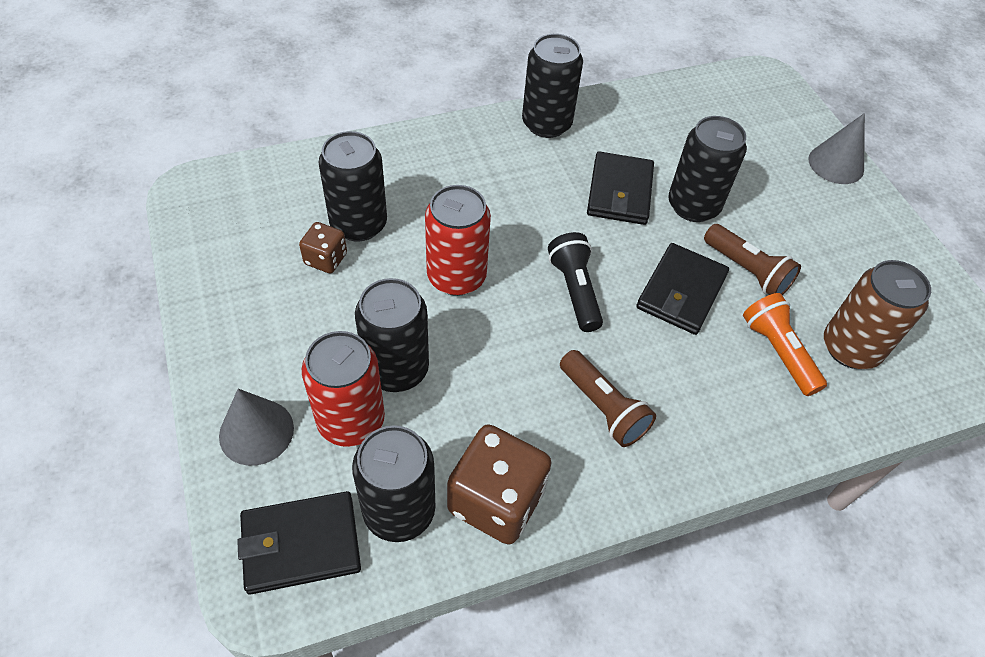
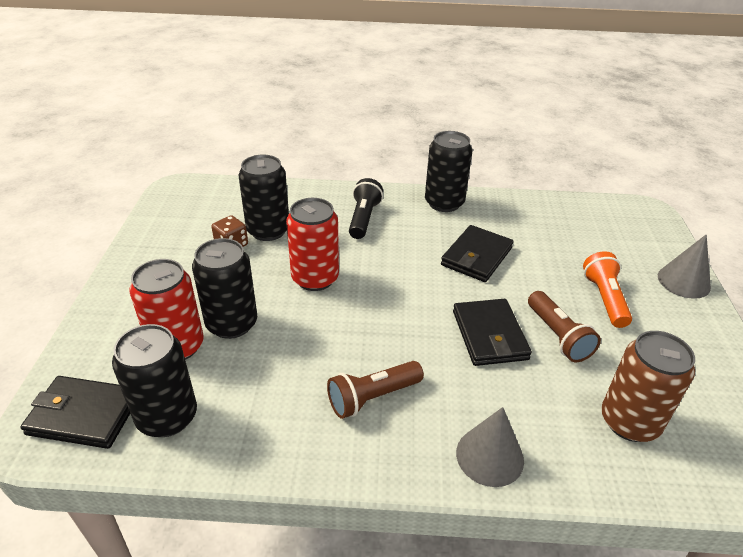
camera: 25 degrees right, 15 degrees down
(256, 431) = (110, 333): grey cone -> grey cone (489, 456)
(496, 500) = (244, 435): brown dice -> none
(575, 290) = (400, 311): black flashlight -> black flashlight (363, 218)
(603, 407) = (372, 397): brown flashlight -> brown flashlight turned 75 degrees clockwise
(681, 292) = (489, 335): black wallet -> black wallet turned 60 degrees counterclockwise
(693, 206) = (534, 280): black can -> none
(778, 352) = (555, 404): orange flashlight -> orange flashlight (604, 299)

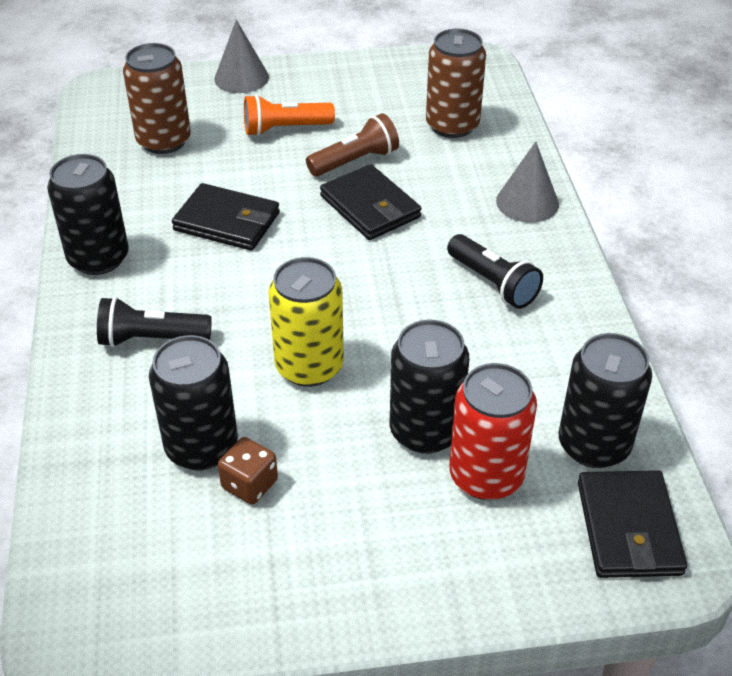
camera: 100 degrees left, 5 degrees up
(315, 278) = (309, 366): red can -> yellow can
(372, 397) = (493, 283): brown flashlight -> black flashlight
(489, 335) = (370, 207): black wallet -> black wallet turned 75 degrees clockwise
(579, 235) = (164, 141): none -> brown can

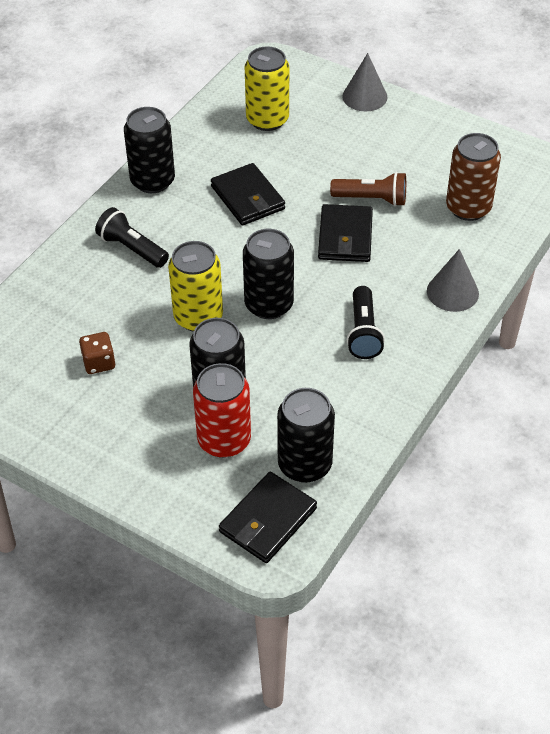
camera: 40 degrees right, 5 degrees up
(164, 141) = (267, 120): brown can -> yellow can
(201, 447) = (96, 327): black can -> black can (269, 305)
(285, 129) = (352, 151): orange flashlight -> none

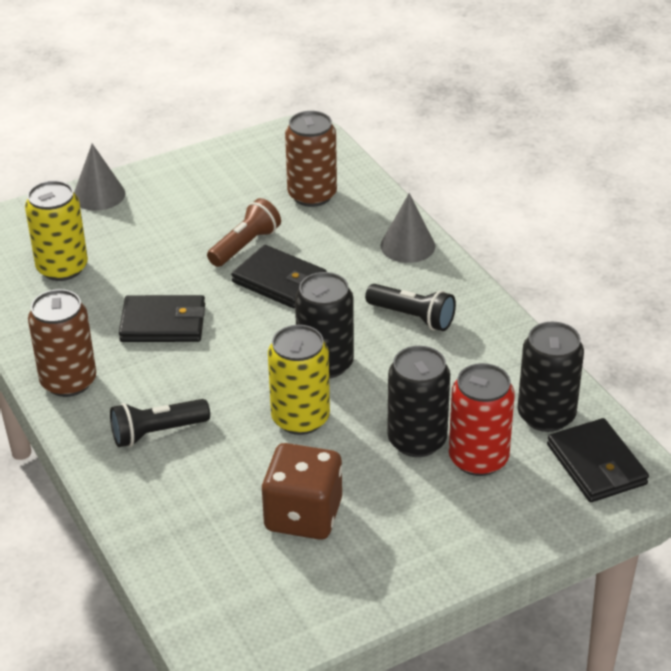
camera: 60 degrees left, 10 degrees down
(99, 362) = (303, 515): brown dice -> brown dice, size x1.87
(152, 181) = (68, 381): black can -> brown can

